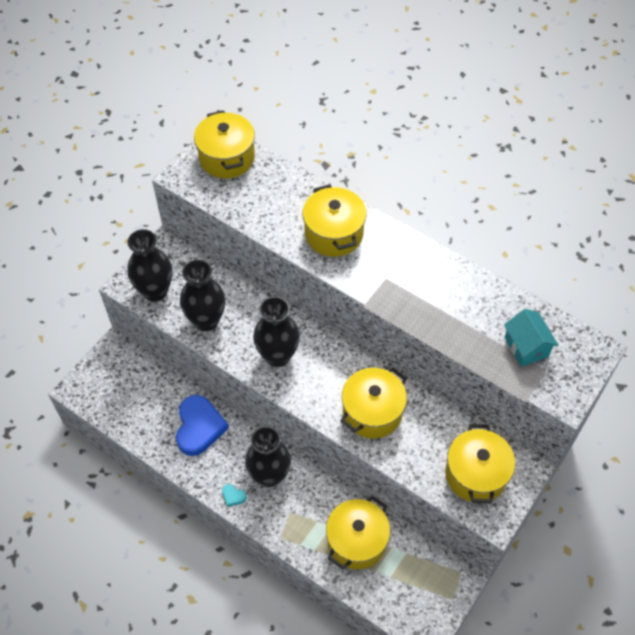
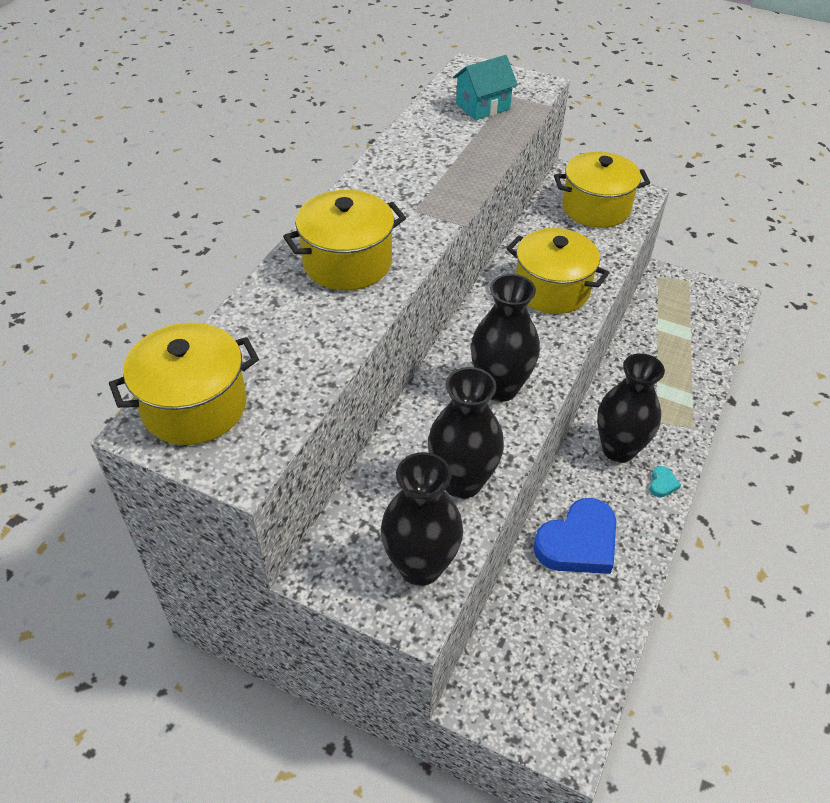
camera: 100 degrees left, 10 degrees down
(199, 427) = (578, 542): blue heart -> blue heart turned 150 degrees clockwise
(356, 541) = (664, 358): yellow pot -> none

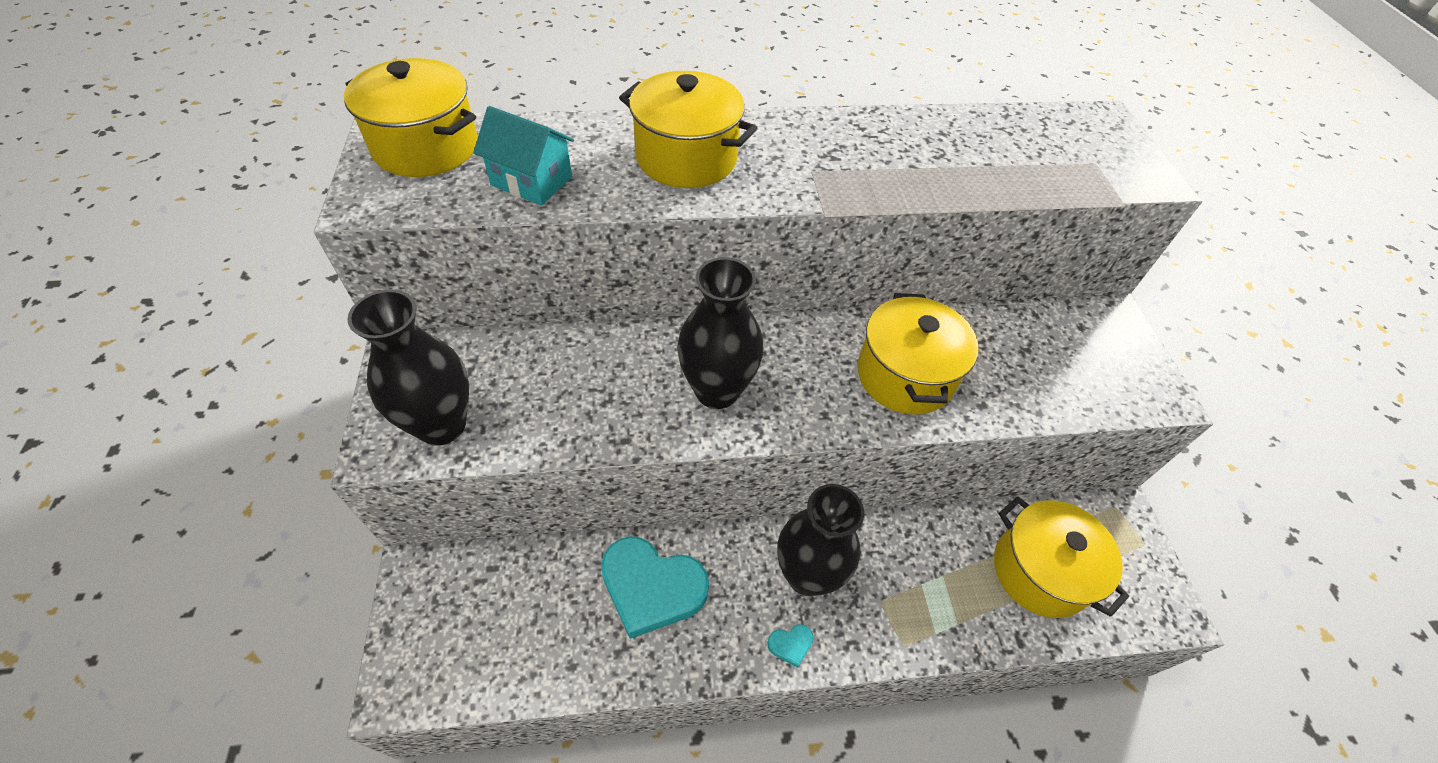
camera: 55 degrees right, 5 degrees up
(462, 482) = (566, 413): black vase -> none
(482, 107) = (1047, 152): turquoise house -> turquoise house (532, 181)
(578, 542) = (652, 588): blue heart -> turquoise heart
(596, 208) = (1085, 361): yellow pot -> yellow pot (1040, 571)

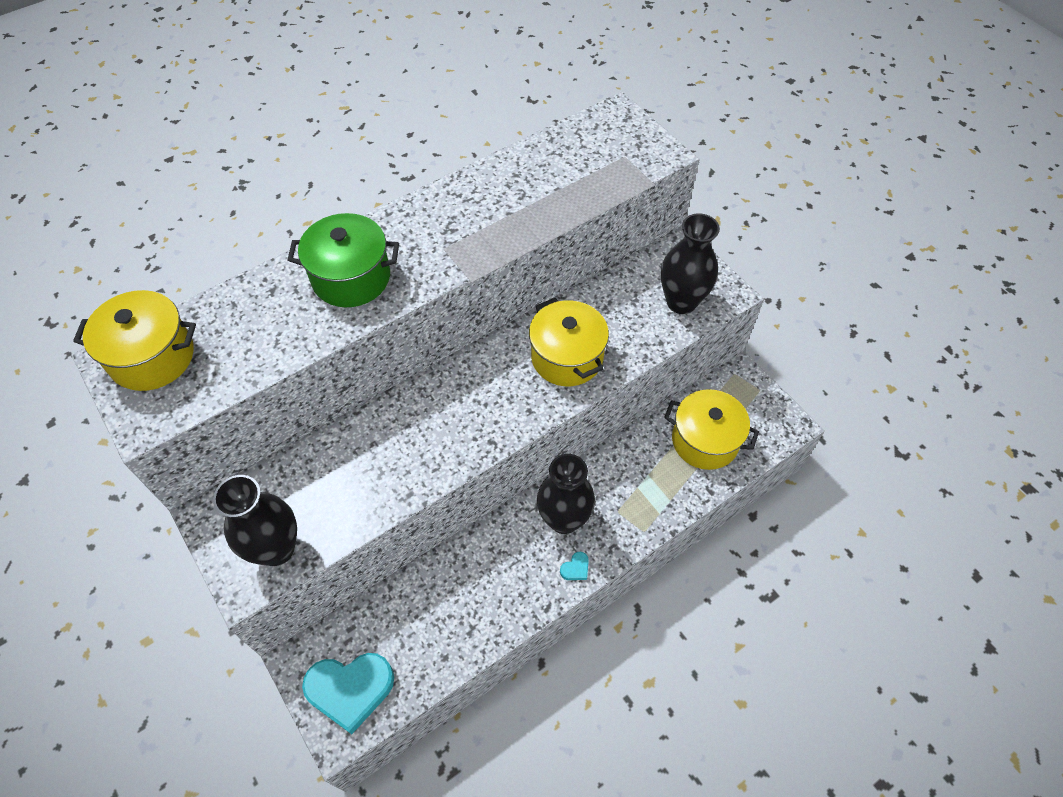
camera: 25 degrees left, 5 degrees up
(532, 181) = (253, 348): turquoise house -> none
(652, 588) = (468, 582): turquoise heart -> turquoise heart (350, 689)
(686, 158) = (351, 277): yellow pot -> green pot
(717, 390) = (450, 429): black vase -> black vase (681, 302)

